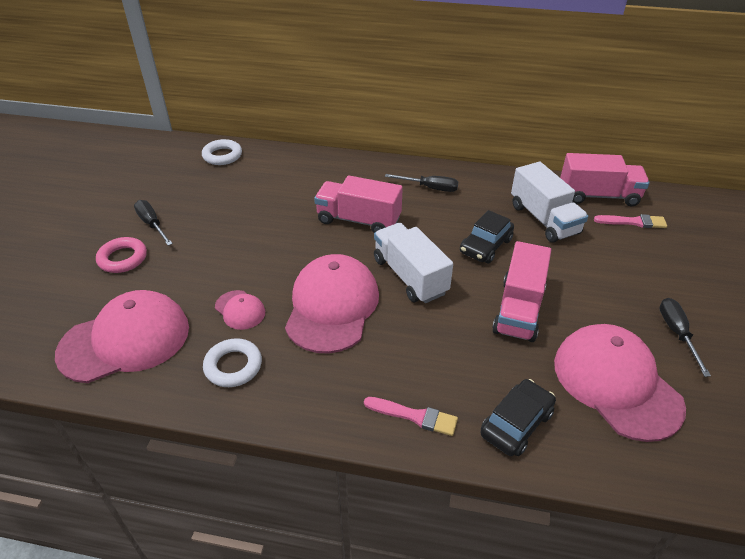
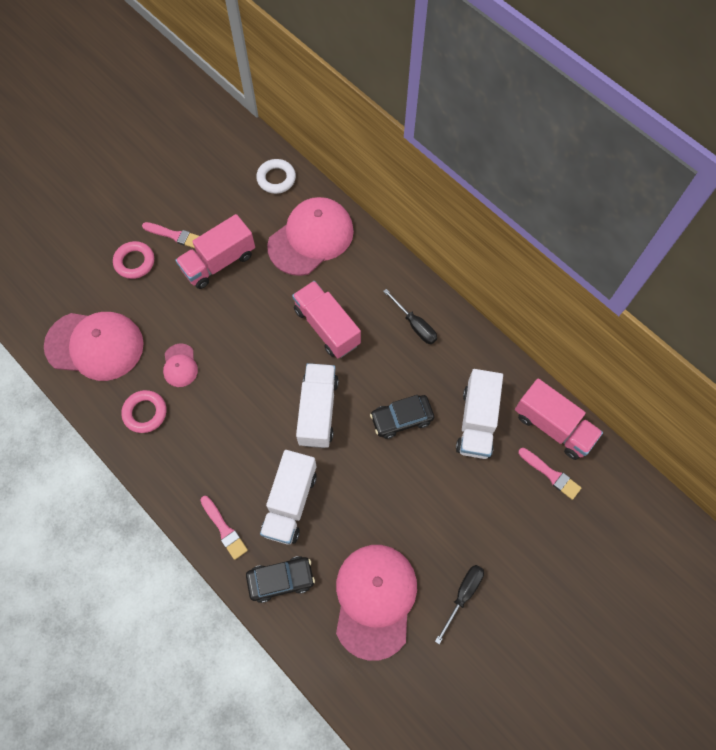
camera: 35 degrees right, 25 degrees up
(152, 224) = (174, 235): black screwdriver -> pink brush
(233, 366) = (145, 413): white ring -> pink ring
(332, 306) = (242, 403): pink cap -> pink cap (311, 238)
(456, 355) = (290, 502): none -> white truck
(518, 309) = (368, 495): pink truck -> pink truck (219, 262)

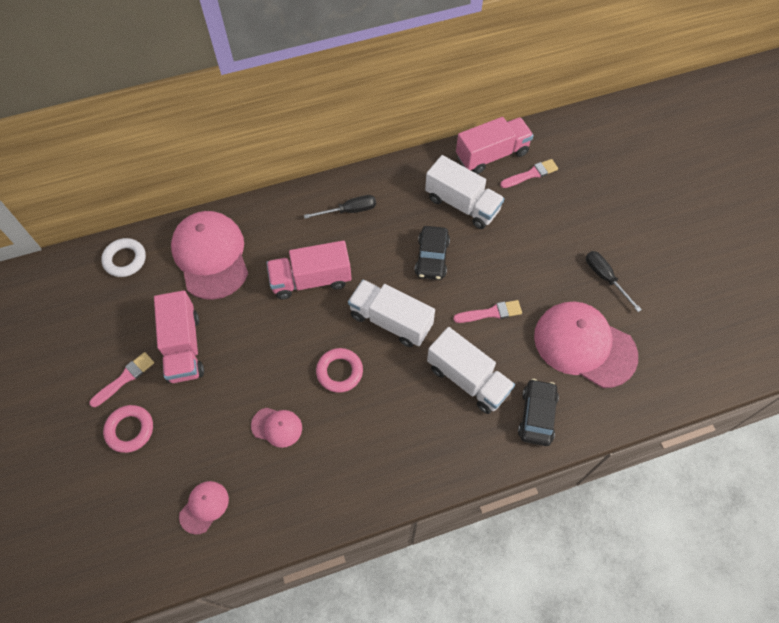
camera: 65 degrees left, 5 degrees down
(95, 345) = (204, 507): pink cap -> pink cap, size x0.47
(145, 413) = (310, 481): pink ring -> pink ring (339, 372)
(224, 529) = (468, 448): pink brush -> pink brush (491, 313)

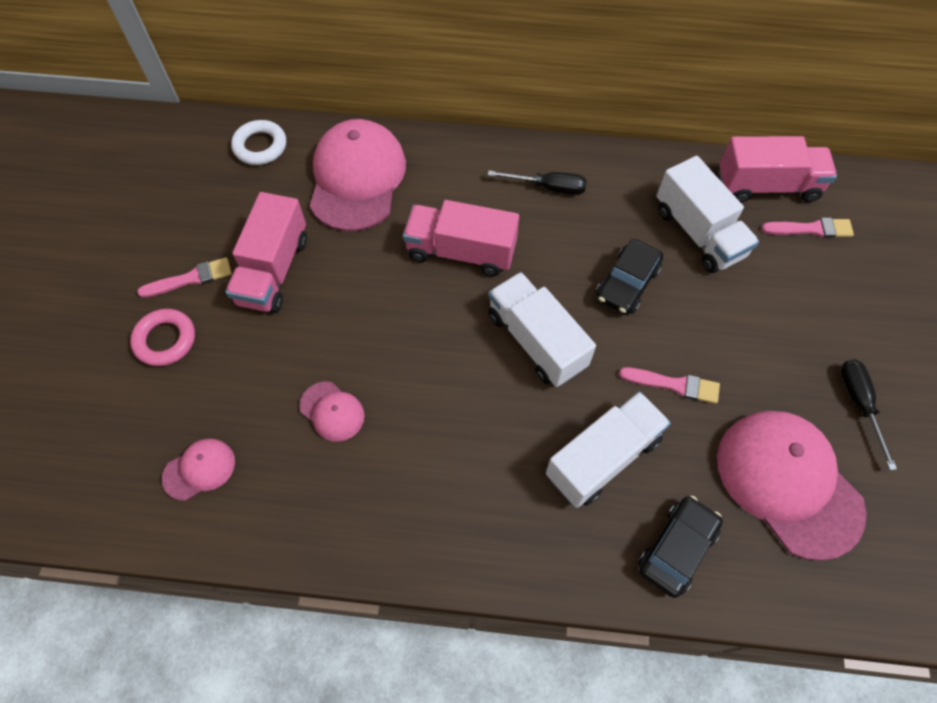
camera: 25 degrees right, 0 degrees up
(339, 372) = (441, 377): pink ring -> none
(468, 379) = (603, 458): white truck -> white truck turned 105 degrees counterclockwise

